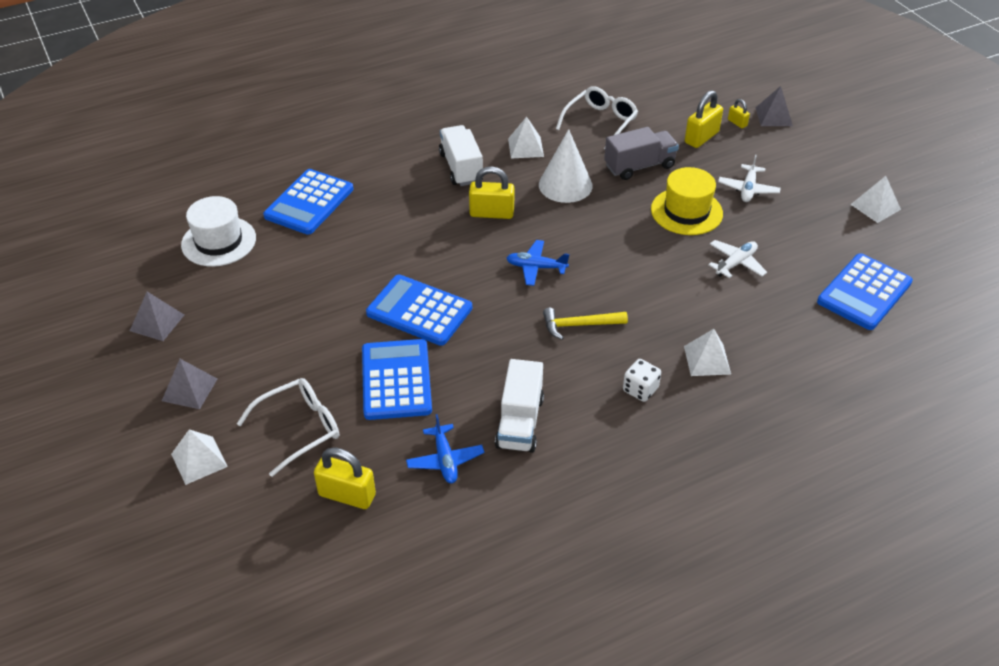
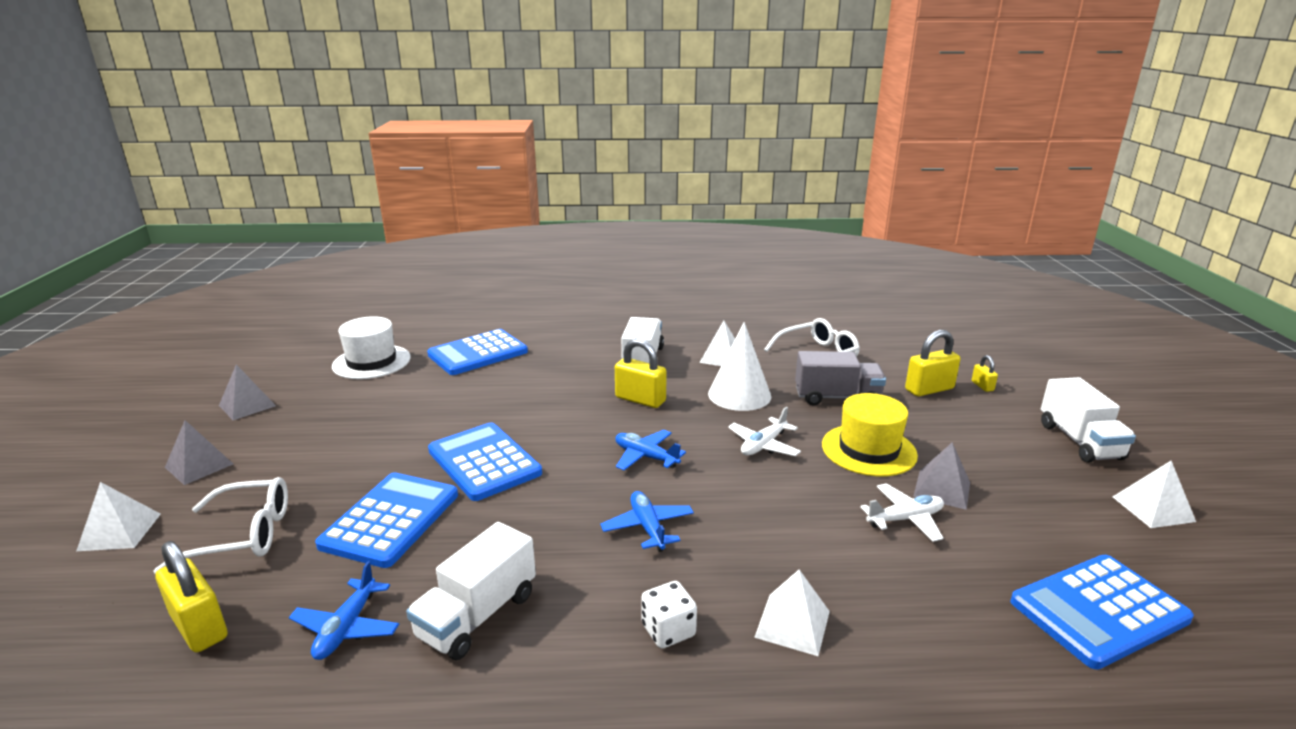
camera: 25 degrees right, 20 degrees down
(579, 325) = (648, 527): yellow hammer -> blue plane
(748, 189) = (965, 447): white plane -> white plane (763, 445)
(773, 116) = (1034, 389): grey pyramid -> grey pyramid (942, 489)
(818, 160) = (1079, 441): none -> white truck

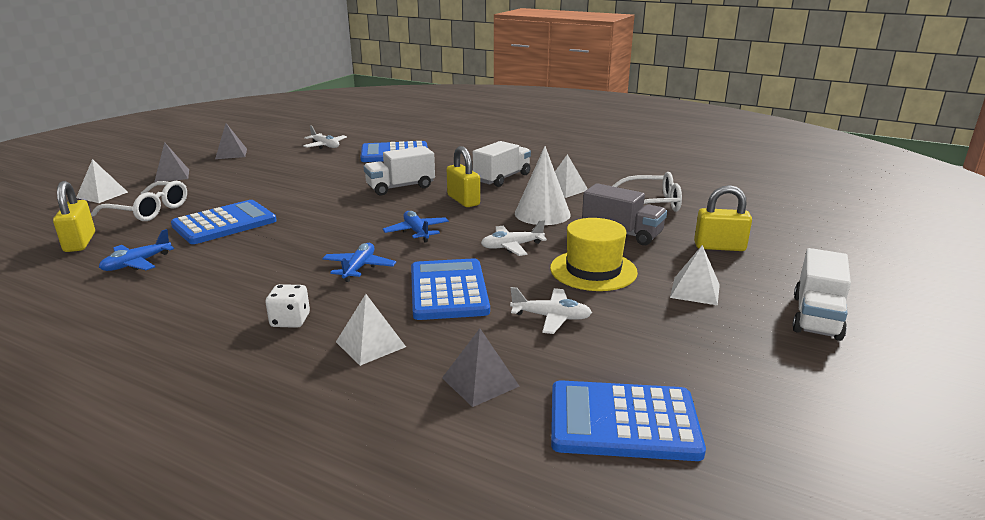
camera: 30 degrees right, 0 degrees up
(371, 362) = (325, 146): white hat -> white plane
(477, 615) = (202, 279): white truck -> white truck (400, 187)
(484, 462) = (313, 209): blue calculator -> blue calculator (448, 290)
(942, 489) = (615, 310): grey pyramid -> grey pyramid (480, 382)
(982, 386) = (780, 256): yellow padlock -> none
(1153, 509) = (810, 382): white pyramid -> white pyramid (695, 291)

